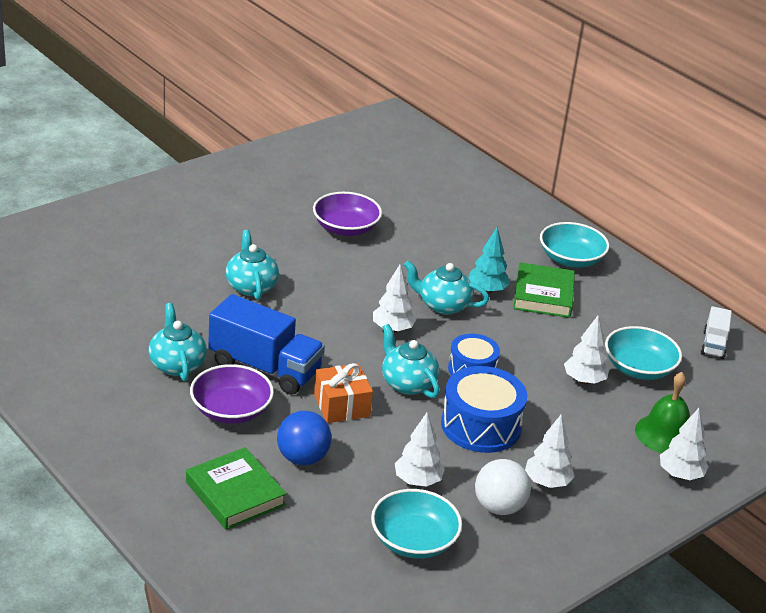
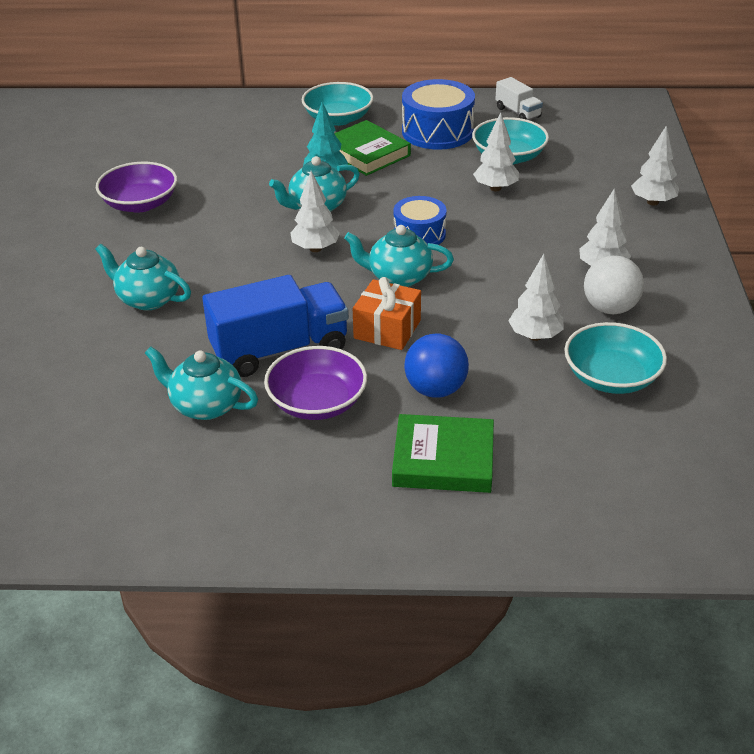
camera: 45 degrees left, 5 degrees up
(481, 425) = (497, 266): blue drum -> blue drum (437, 132)
(665, 434) = (599, 184): green bell -> none

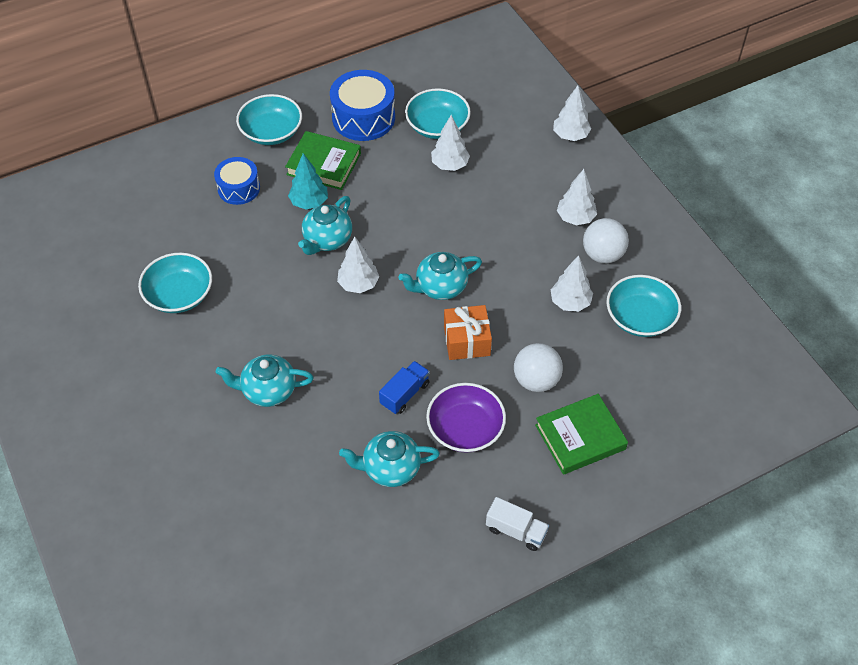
camera: 30 degrees left, 15 degrees up
(140, 204) = (179, 295): purple bowl -> turquoise bowl
(279, 350) = (405, 394): blue truck -> blue truck, size x0.51
(419, 234) = (426, 237): blue drum -> blue drum (239, 188)
(435, 389) = (536, 380): blue ball -> white ball
(517, 112) = (412, 72): white truck -> white truck (516, 531)

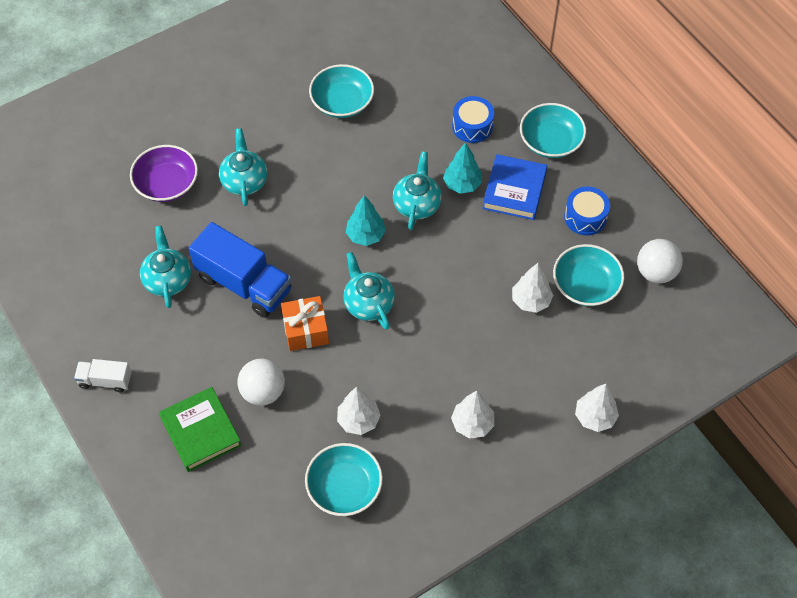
camera: 85 degrees right, 5 degrees up
(324, 164) = (514, 190): green book -> blue book
(327, 240) = (417, 204): turquoise teapot -> turquoise teapot turned 75 degrees clockwise
(358, 284) = (365, 235): white tree -> turquoise tree
(363, 118) = (585, 217): blue drum -> blue drum, size x0.64
(405, 394) = (244, 284): blue truck -> blue truck, size x1.95
(465, 428) = (208, 335): purple bowl -> purple bowl (167, 184)
(516, 531) = (105, 380): white truck -> white truck turned 75 degrees clockwise
(602, 254) = (424, 451): white ball -> white ball (655, 272)

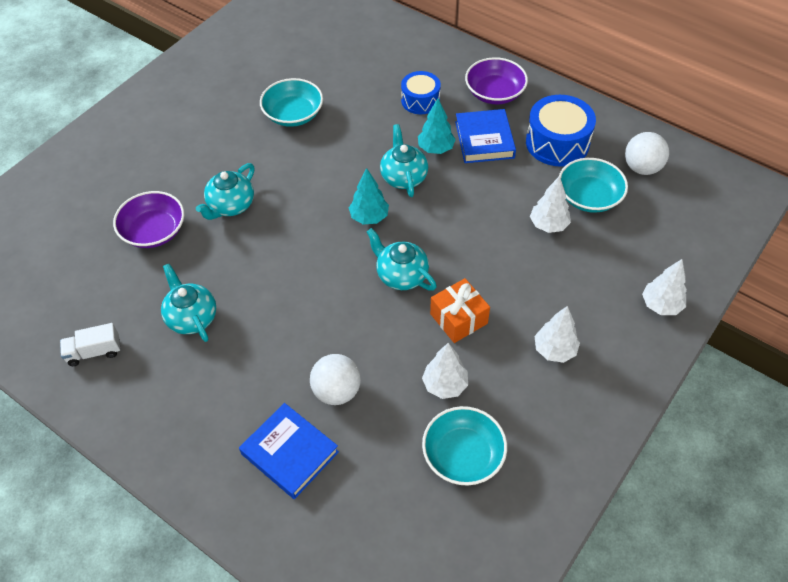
camera: 20 degrees left, 5 degrees down
(105, 380) = (165, 437): white truck -> white truck (94, 352)
(200, 431) = (289, 453): green book -> blue book
(244, 181) = (231, 206): turquoise teapot -> turquoise teapot turned 120 degrees counterclockwise
(244, 284) = (271, 297): blue truck -> none
(305, 330) = (352, 319): orange gift -> orange gift (458, 318)
(550, 141) = (494, 93): turquoise bowl -> purple bowl
(585, 217) = (557, 143): blue drum -> blue drum, size x1.57

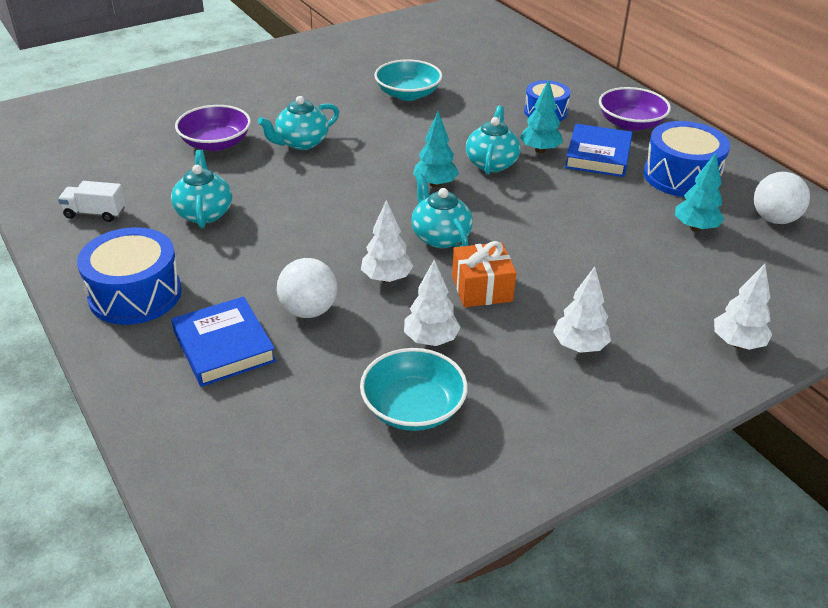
camera: 20 degrees right, 15 degrees down
(185, 428) = (135, 294): none -> blue drum
(548, 225) = (633, 239): white tree -> white tree (386, 278)
(589, 197) = (695, 228): turquoise bowl -> turquoise tree

